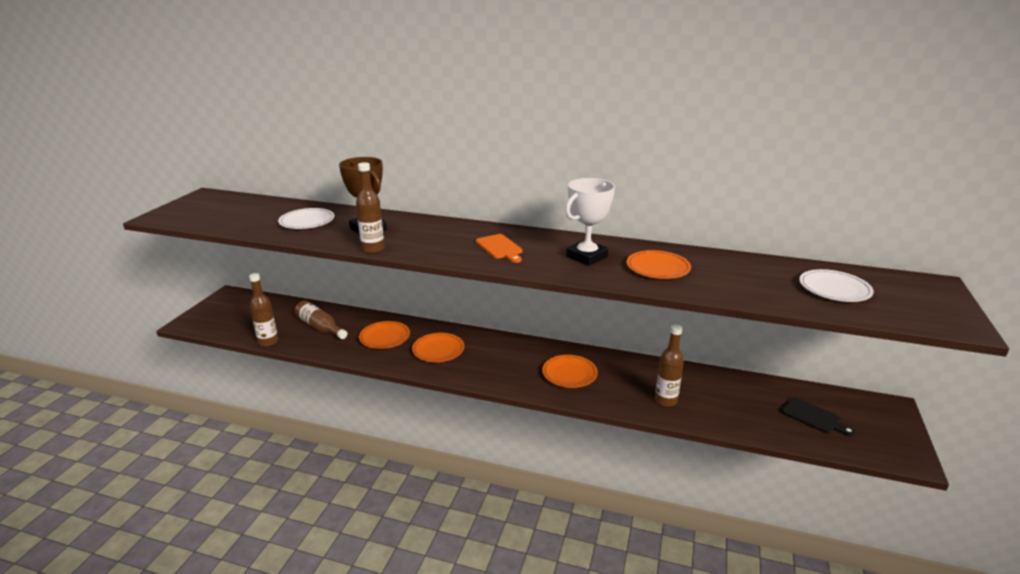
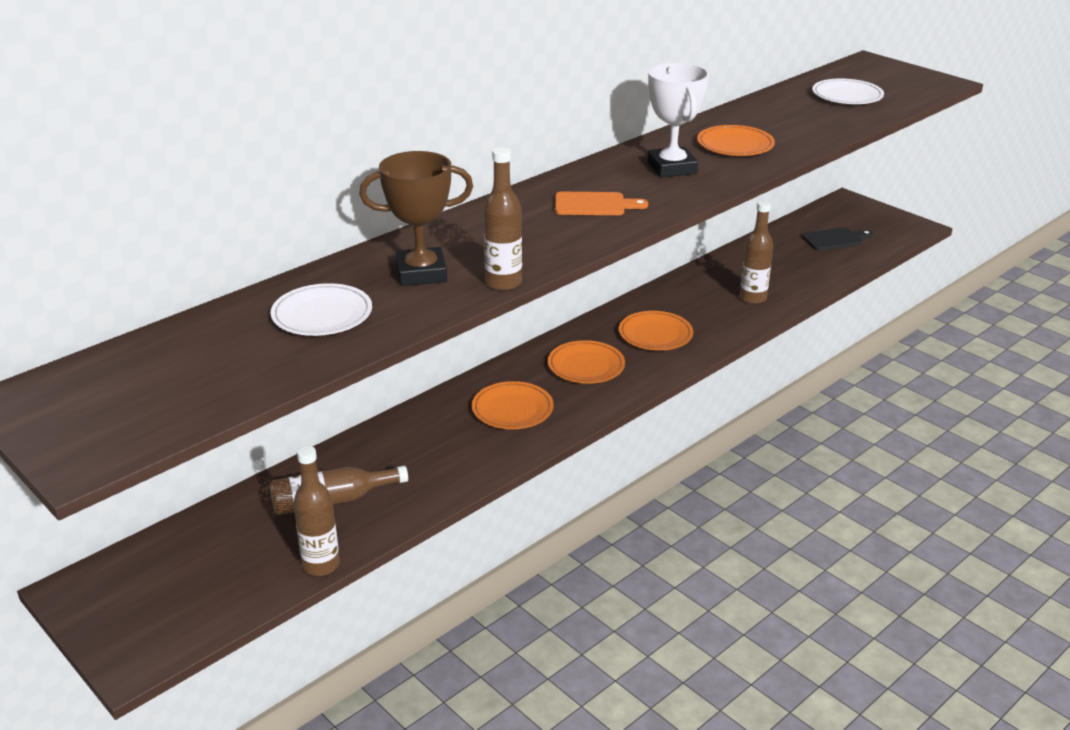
camera: 60 degrees left, 5 degrees up
(384, 337) = (431, 445): orange plate -> orange plate (586, 366)

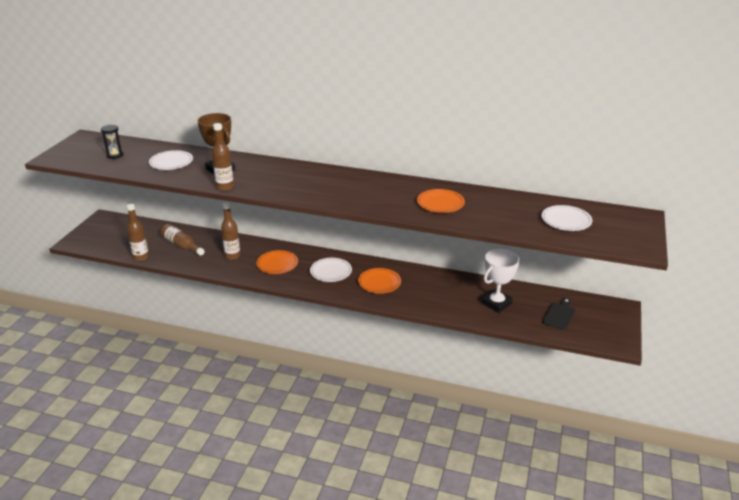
camera: 60 degrees right, 0 degrees up
(192, 372) = (115, 155): none -> black hourglass
(586, 366) = (331, 272): orange plate -> white plate
(594, 205) = (323, 186): orange cutting board -> none
(672, 168) = (388, 194): white trophy -> white trophy (496, 303)
(753, 298) = (450, 303): brown bottle -> brown bottle (232, 256)
(835, 239) = (559, 315): black cutting board -> black cutting board turned 105 degrees counterclockwise

